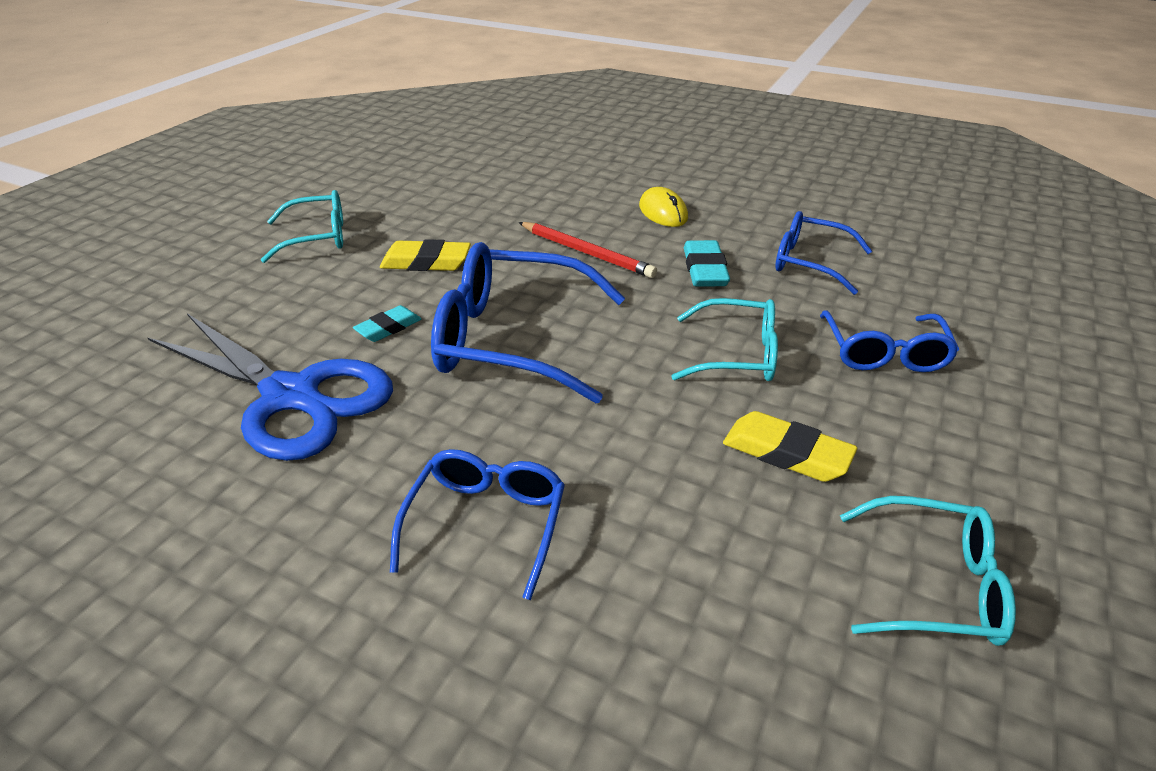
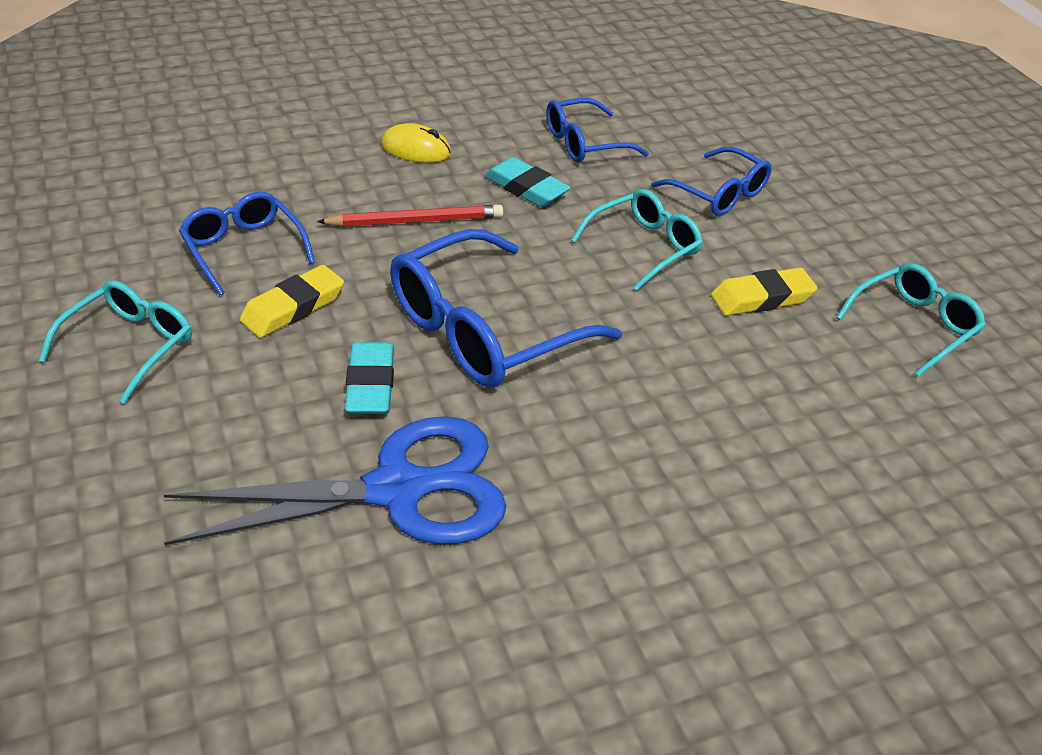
camera: 50 degrees left, 5 degrees up
(388, 328) = (370, 384): turquoise eraser -> turquoise eraser, size x1.52
(486, 523) = (681, 464): blue glasses -> blue glasses (243, 249)

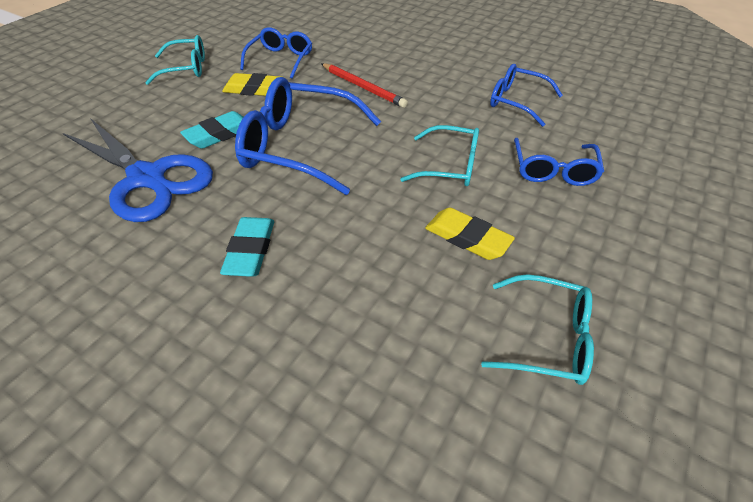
camera: 55 degrees right, 5 degrees up
(416, 149) = (422, 60): yellow mouse -> none
(526, 188) = (441, 103): turquoise eraser -> turquoise eraser (250, 250)

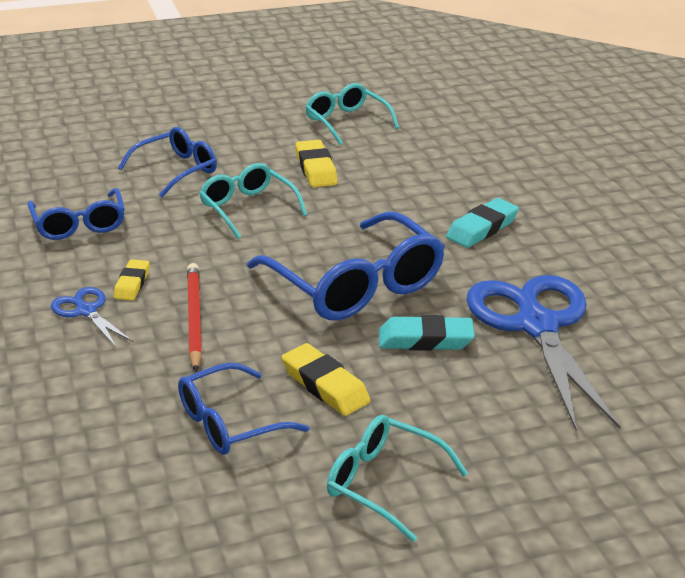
camera: 140 degrees left, 15 degrees down
(419, 67) = (86, 311): none -> blue scissors
(423, 87) = (132, 284): none -> yellow eraser

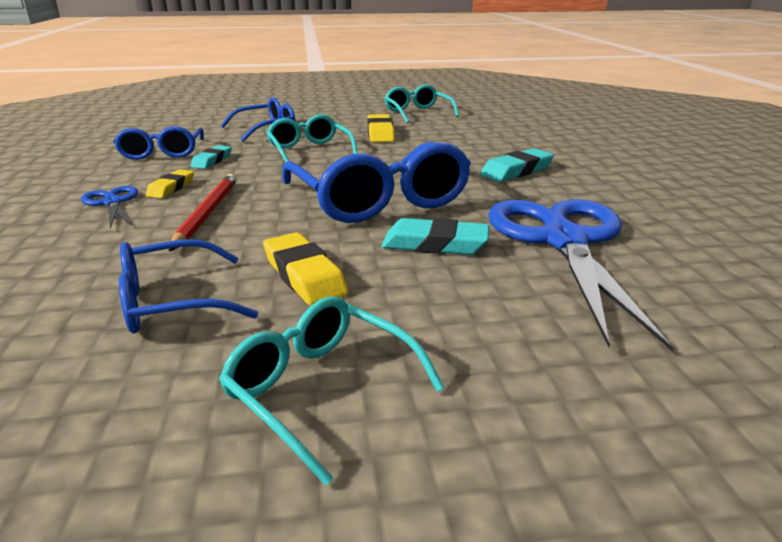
camera: 10 degrees right, 5 degrees down
(147, 235) = (212, 161): none -> turquoise eraser

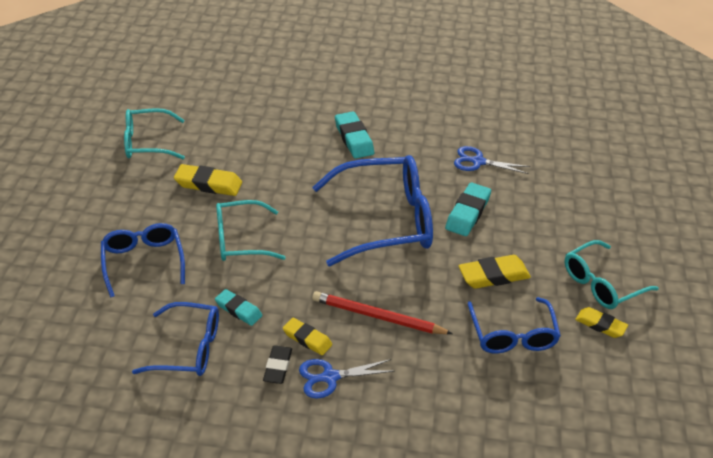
camera: 75 degrees left, 15 degrees up
(132, 182) = (278, 367): none -> black eraser
(197, 396) = (600, 325): none -> yellow eraser
(563, 240) = (477, 162): blue scissors -> blue scissors, size x0.46

